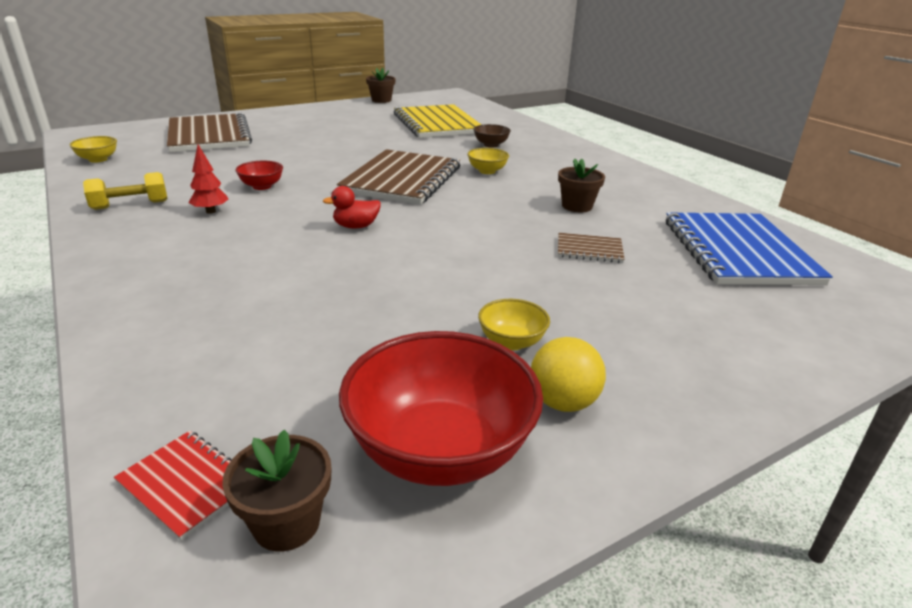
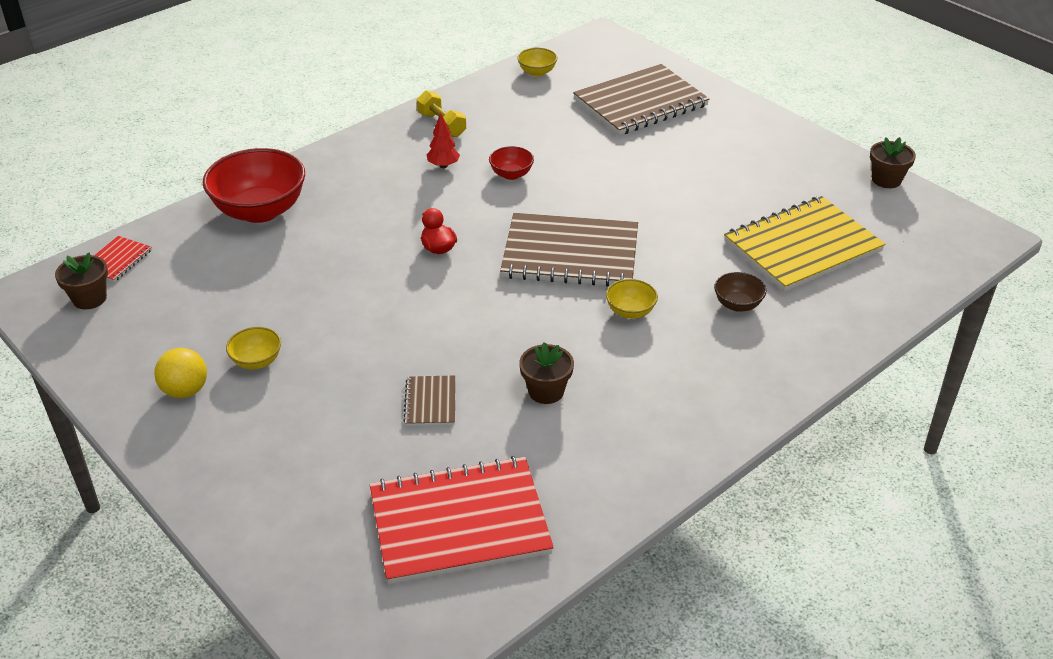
camera: 80 degrees right, 10 degrees up
(440, 450) = (139, 341): red bowl -> red bowl (260, 211)
(738, 251) = (459, 522): blue notebook -> red notebook

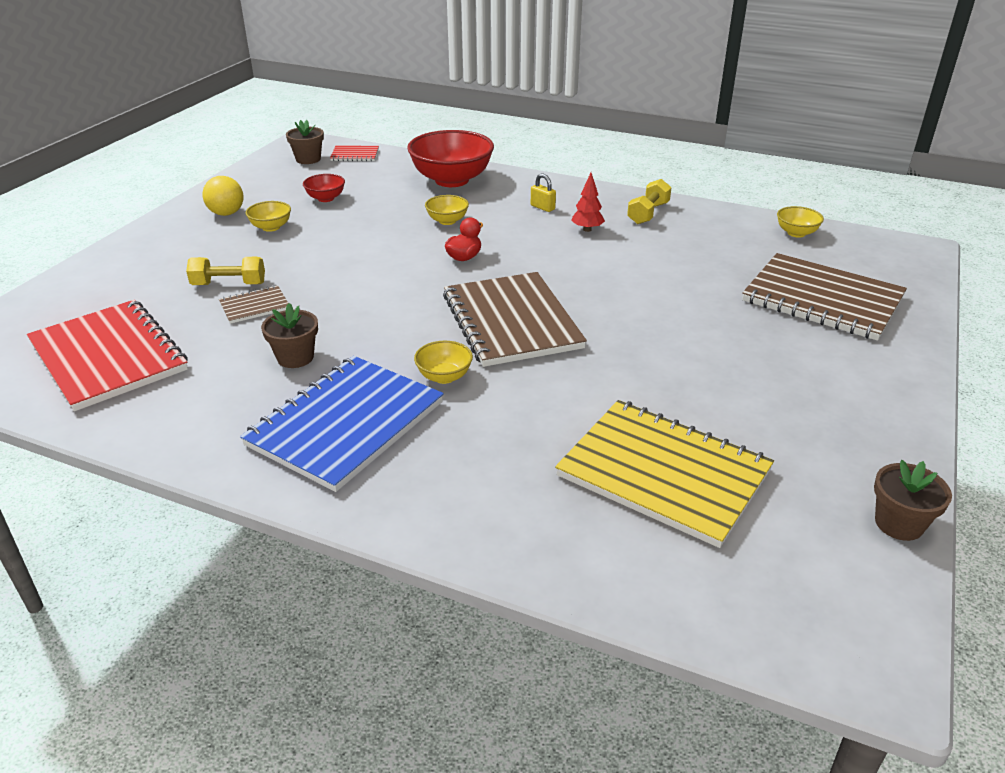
camera: 65 degrees right, 5 degrees down
(353, 238) = (447, 221): none -> yellow bowl
(369, 414) = (229, 284): none -> yellow dumbbell
(377, 175) = (542, 207): none -> yellow padlock
(511, 174) = (608, 262): red bowl -> red bowl (326, 198)
(666, 380) = (346, 424): none -> blue notebook
(737, 304) = (507, 445): brown bowl -> none

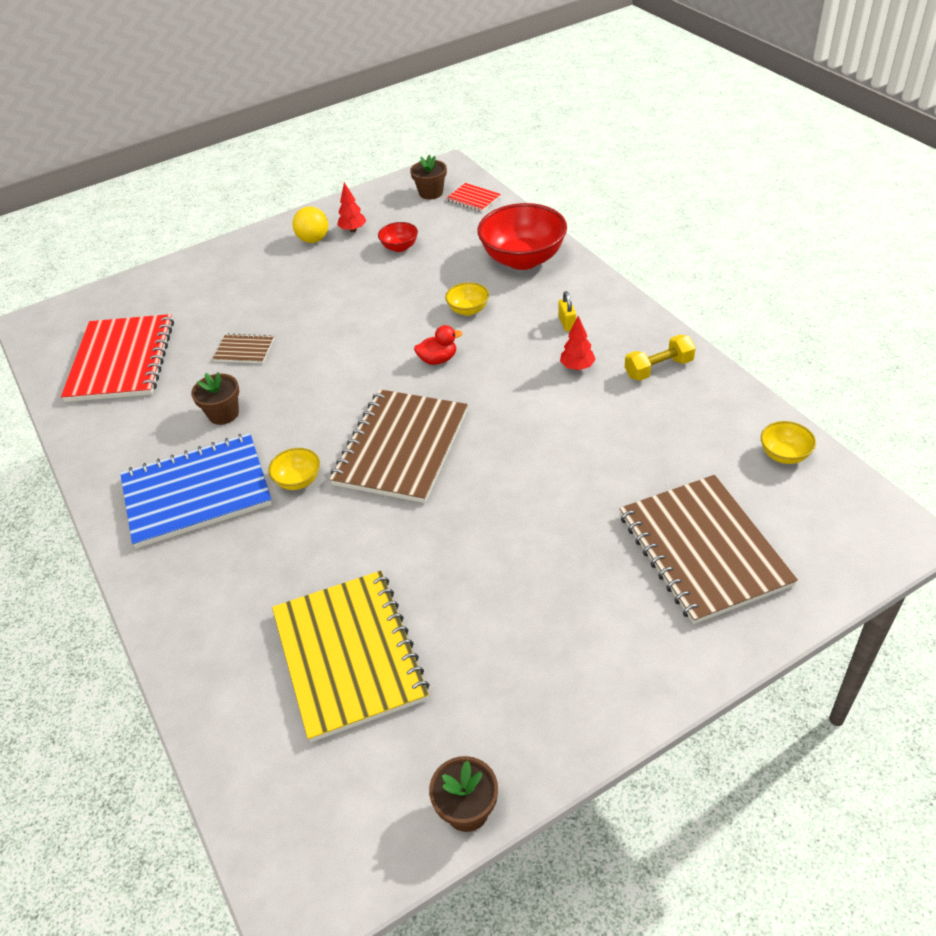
camera: 40 degrees right, 10 degrees up
(229, 284) = (248, 320): yellow dumbbell -> none
(261, 198) = (353, 230): none -> red tree
(271, 227) = (330, 267): yellow bowl -> none

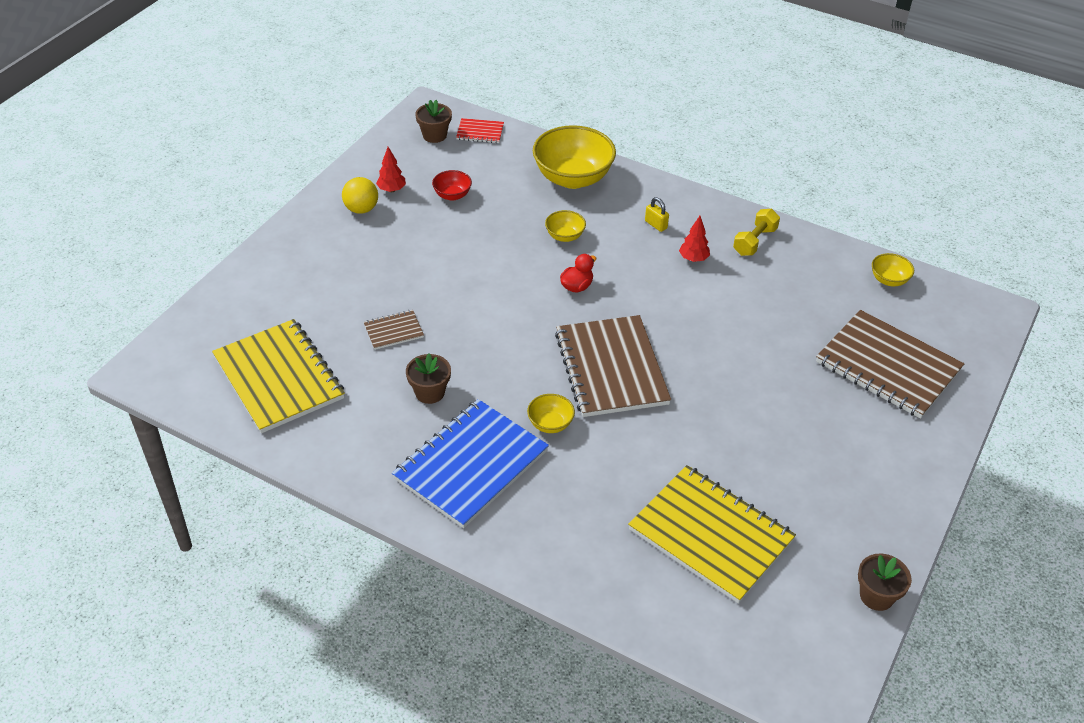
camera: 35 degrees left, 0 degrees up
(122, 360) = (279, 378): red notebook -> yellow notebook
(523, 259) = (573, 178): red bowl -> yellow bowl

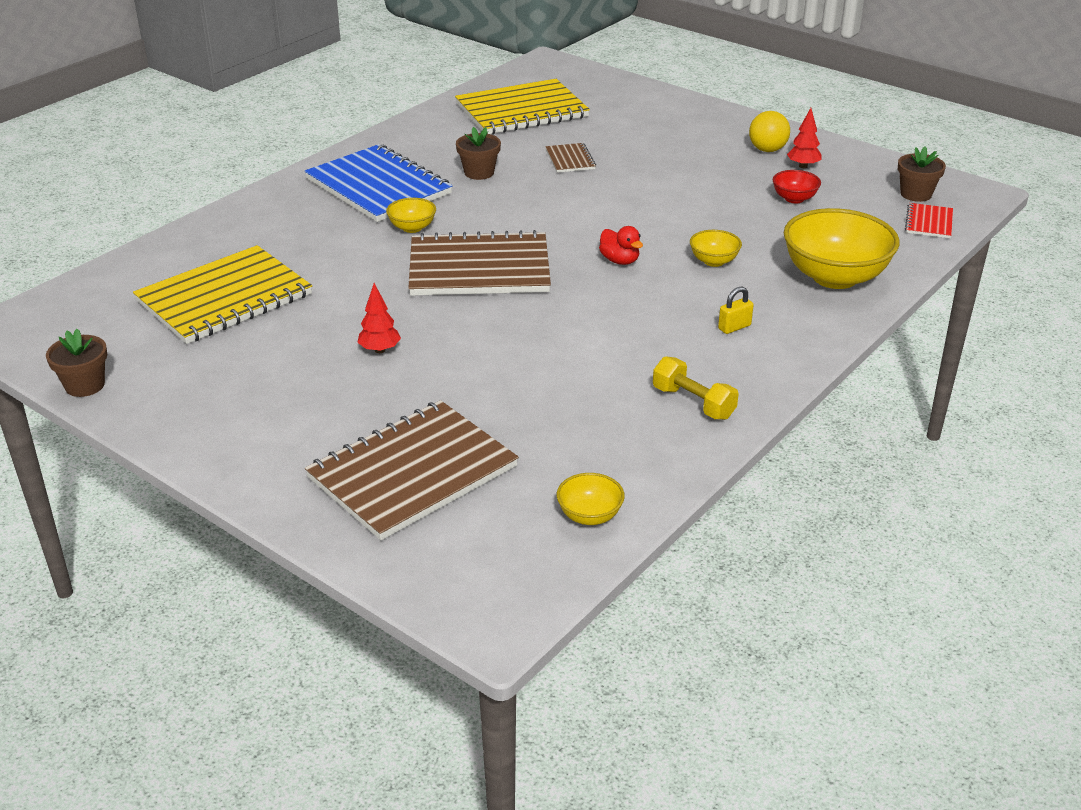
camera: 100 degrees right, 10 degrees down
(693, 259) = (660, 347): red tree -> red tree (380, 350)

